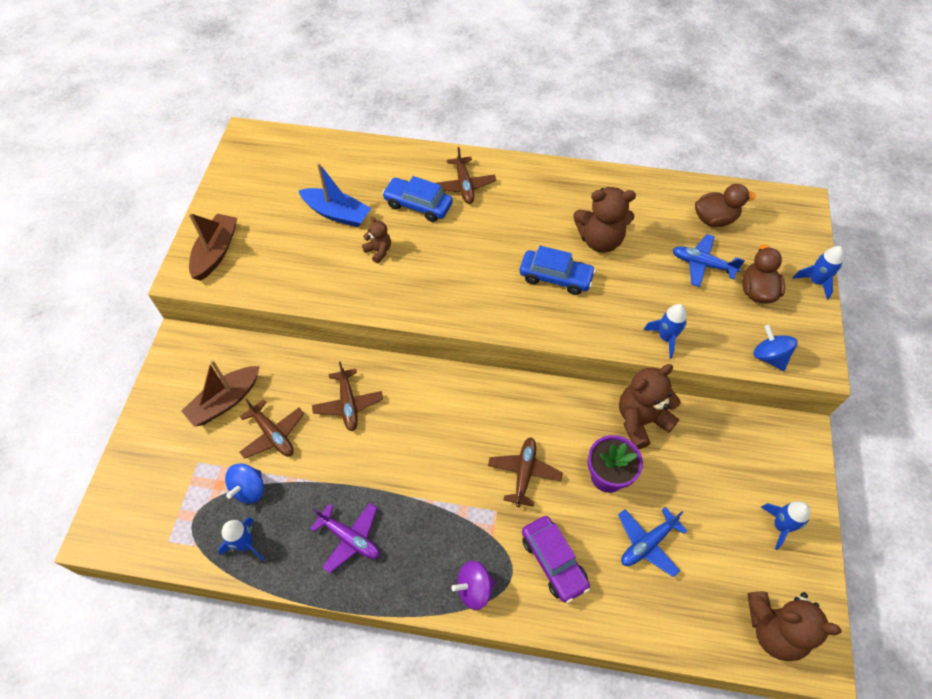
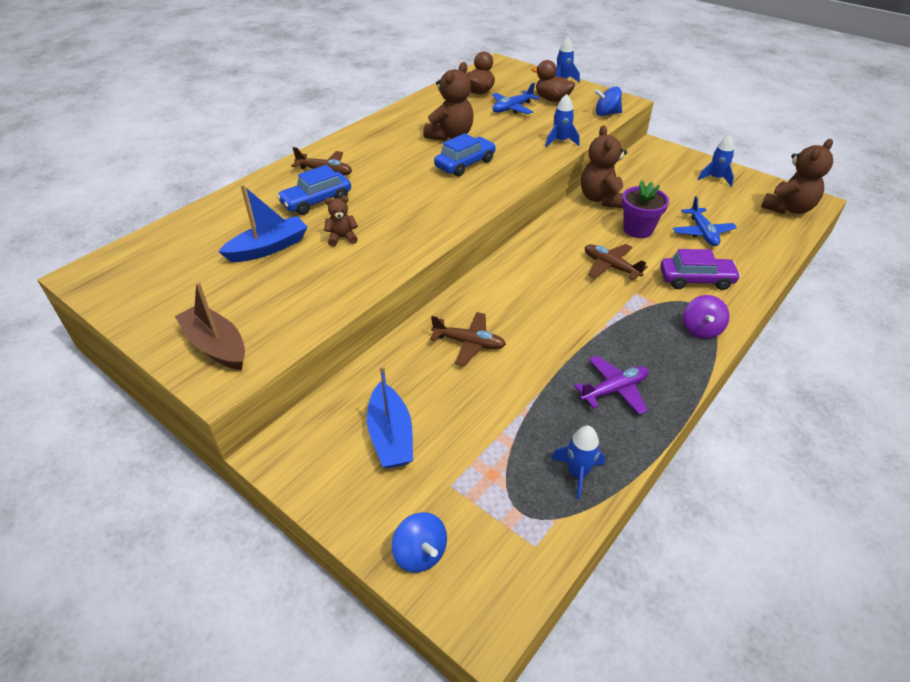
camera: 60 degrees left, 15 degrees down
(225, 401) = (390, 436): brown boat -> blue boat
(249, 489) = (514, 449): blue spinning top -> blue spinning top (420, 553)
(273, 434) = (462, 409): brown plane -> none

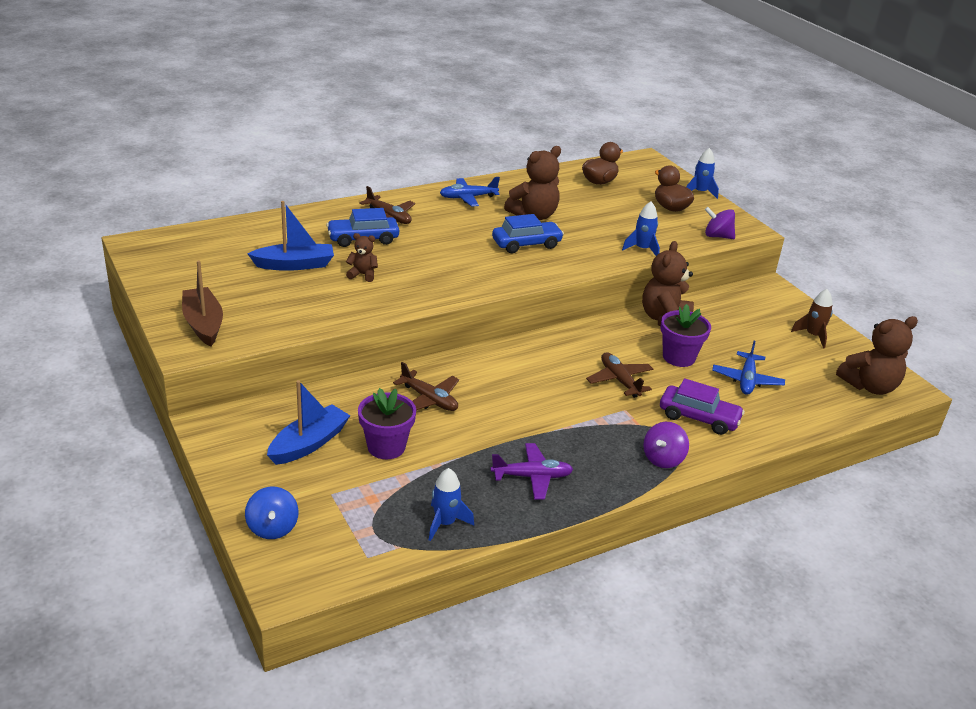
camera: 20 degrees right, 10 degrees down
(390, 436) = (309, 444): blue boat -> blue boat turned 150 degrees counterclockwise
(466, 410) = (386, 447): none -> purple flower pot
(512, 108) = (620, 206): blue plane -> blue plane (468, 198)
(606, 114) = (717, 236): blue spinning top -> purple spinning top
(715, 178) = (813, 336): blue rocket -> brown rocket

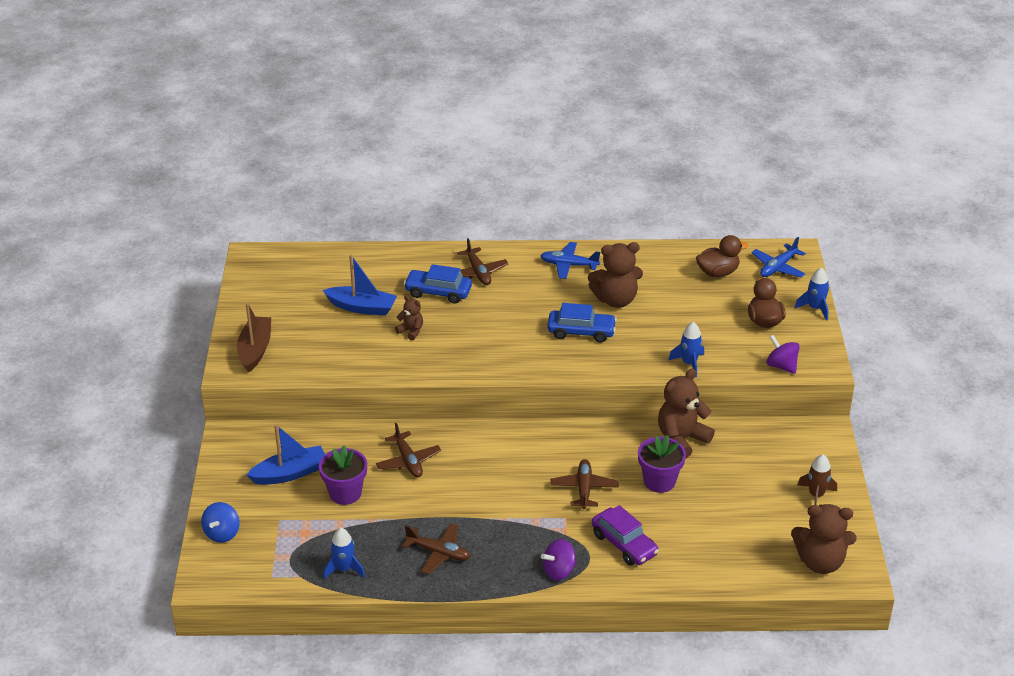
camera: 30 degrees right, 5 degrees up
(532, 477) = (438, 553): purple plane -> brown plane
(747, 380) = (703, 521): blue plane -> blue plane (778, 267)

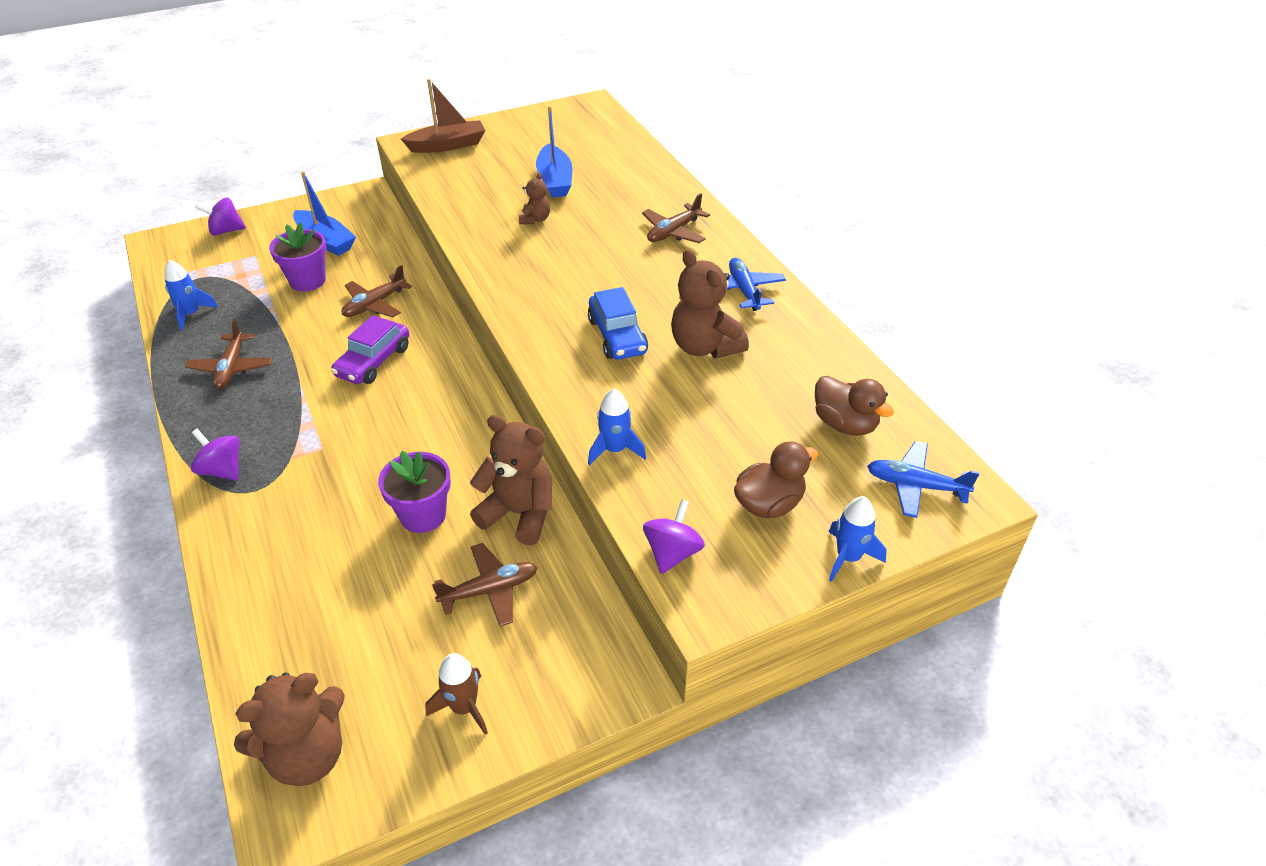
camera: 65 degrees right, 5 degrees up
(222, 533) = (226, 231): blue spinning top -> purple spinning top
(438, 292) = (616, 217): blue car -> none
(584, 489) = (380, 449): brown plane -> brown plane (490, 590)
(624, 544) = (287, 515): purple car -> purple car (374, 361)
(820, 562) = (307, 755): brown teddy bear -> brown teddy bear turned 105 degrees counterclockwise

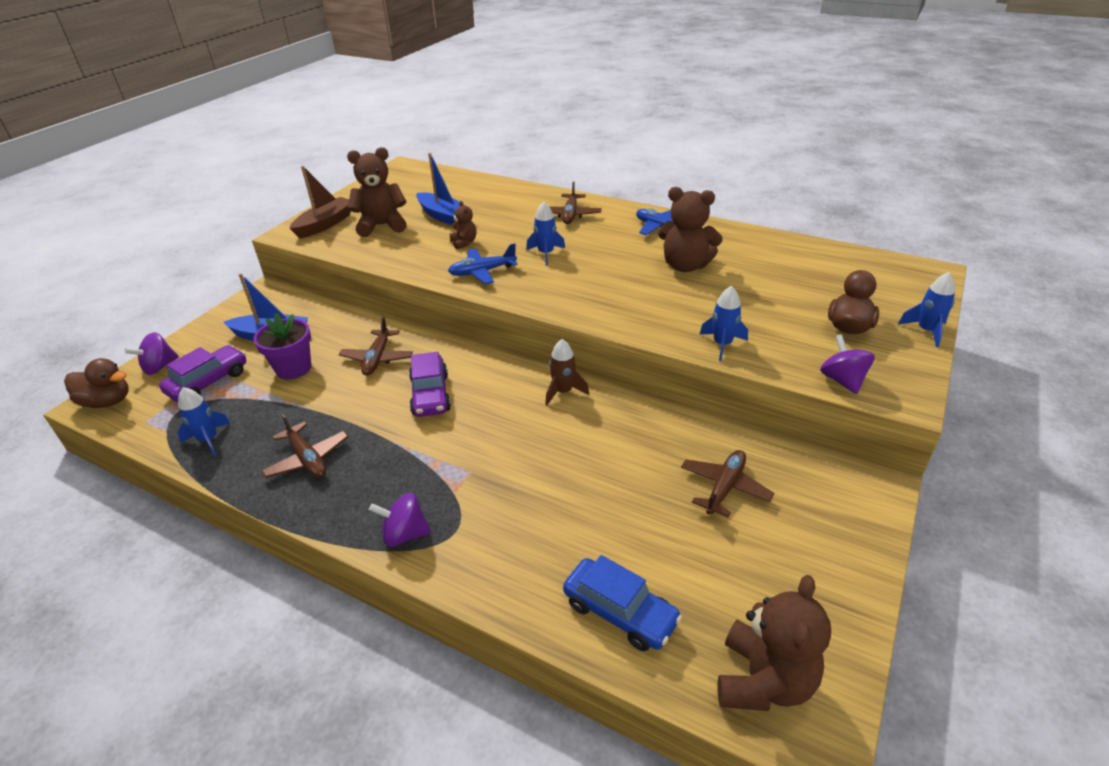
camera: 35 degrees left, 5 degrees down
(241, 262) = (208, 382): none -> purple car
(423, 515) = (612, 470): purple flower pot -> none
(464, 707) = (814, 569): brown rocket -> brown rocket (563, 391)
(519, 514) = (675, 431): brown teddy bear -> brown teddy bear (382, 225)
(590, 267) = (546, 254): none -> blue rocket
(617, 336) = (624, 283): blue car -> blue car (620, 612)
(845, 424) = (820, 269): brown duck -> brown duck (107, 401)
(915, 486) = (899, 280): blue plane -> blue plane (482, 272)

